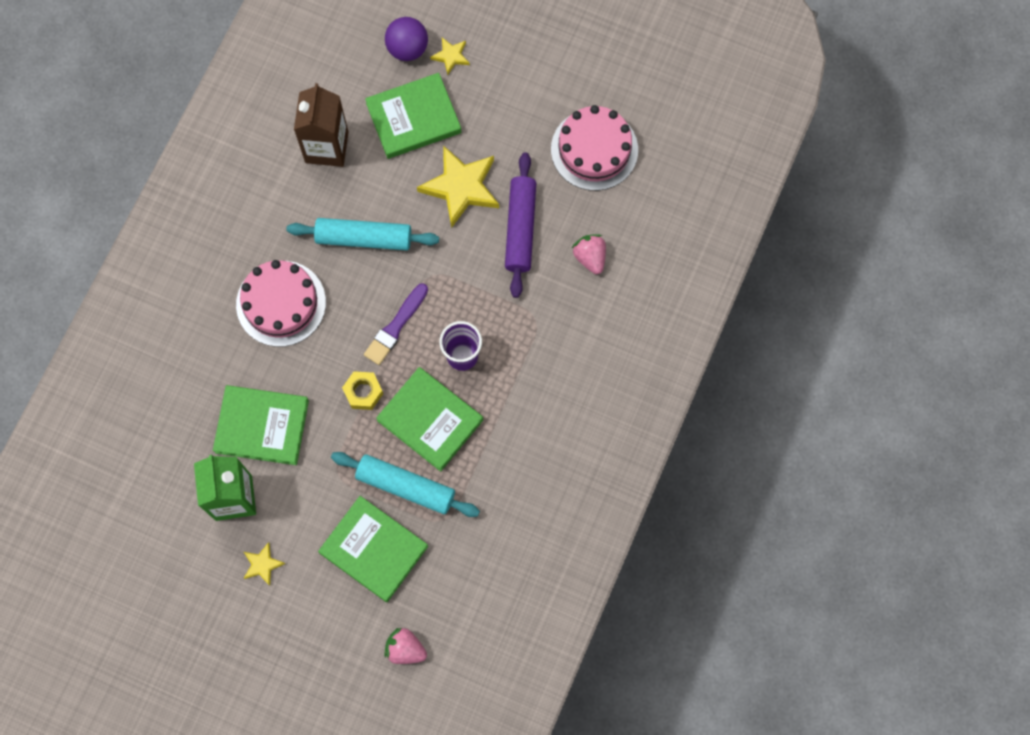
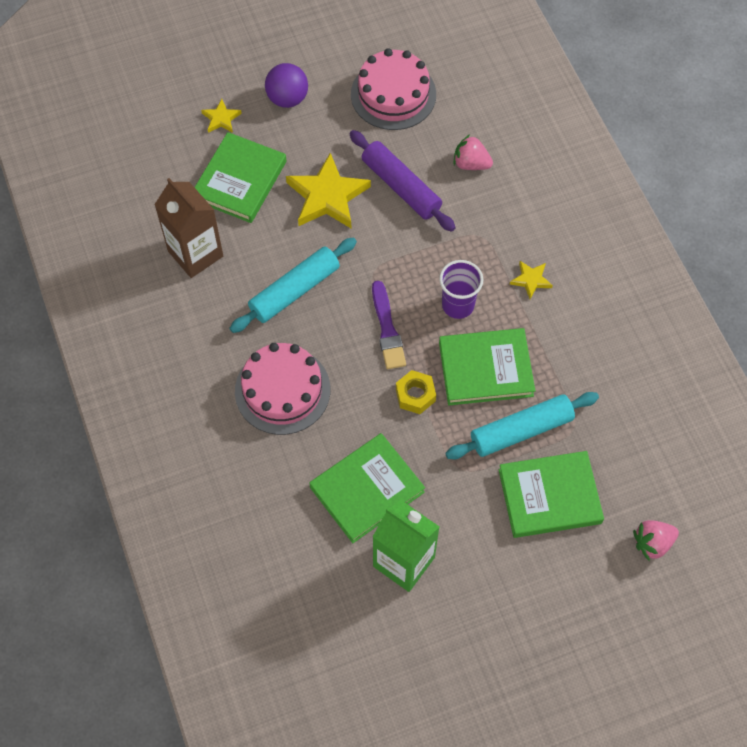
camera: 45 degrees left, 10 degrees down
(262, 564) = (481, 588): yellow star -> yellow star (531, 280)
(407, 48) = (182, 139): purple ball -> purple ball (287, 98)

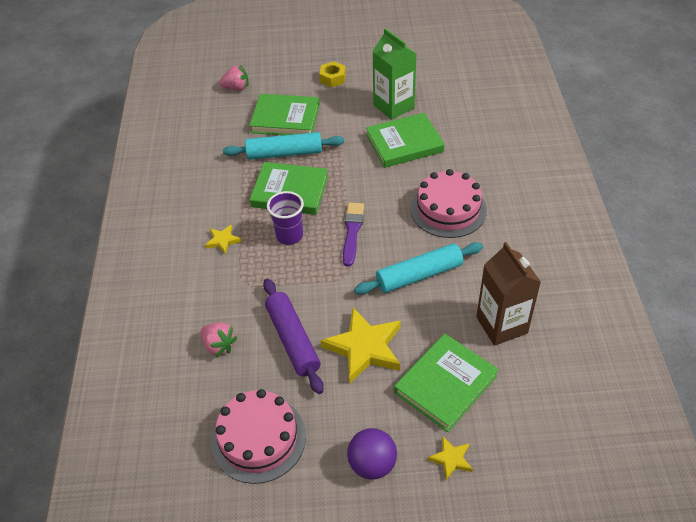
camera: 160 degrees left, 15 degrees down
(415, 395) = (349, 187): yellow nut -> yellow nut (333, 78)

